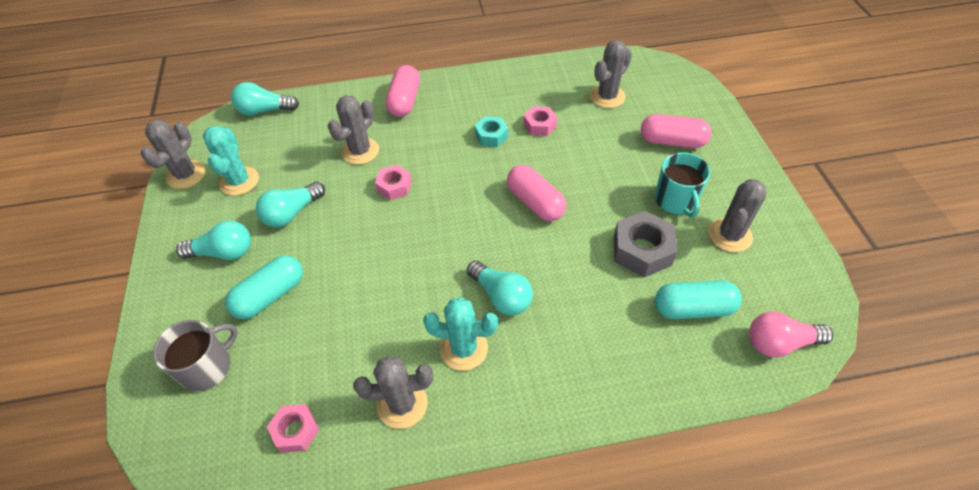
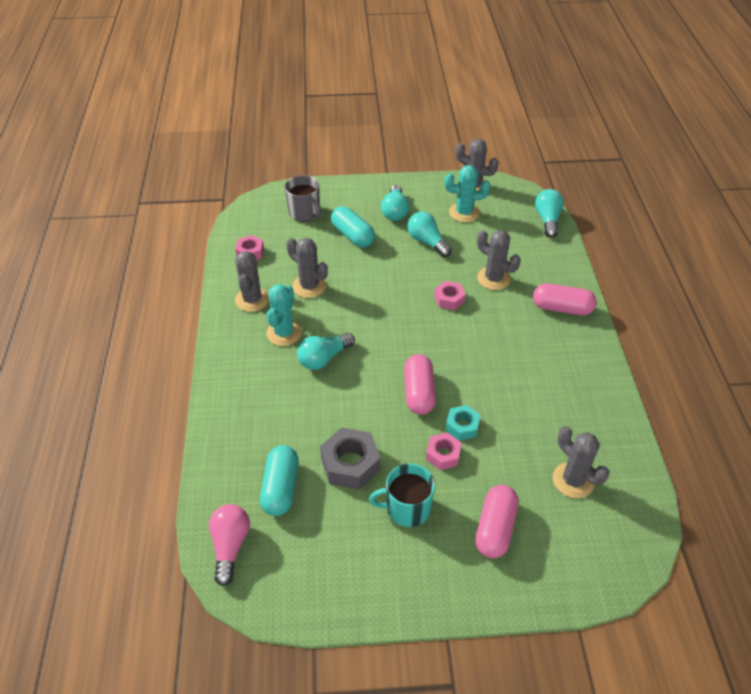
camera: 95 degrees right, 5 degrees down
(491, 136) = (510, 369): turquoise nut -> turquoise nut (462, 426)
(535, 202) = (419, 392): pink capsule -> pink capsule turned 60 degrees counterclockwise
(540, 125) = (524, 410): pink nut -> pink nut (443, 455)
(730, 235) = (355, 545): grey cactus -> grey cactus (309, 286)

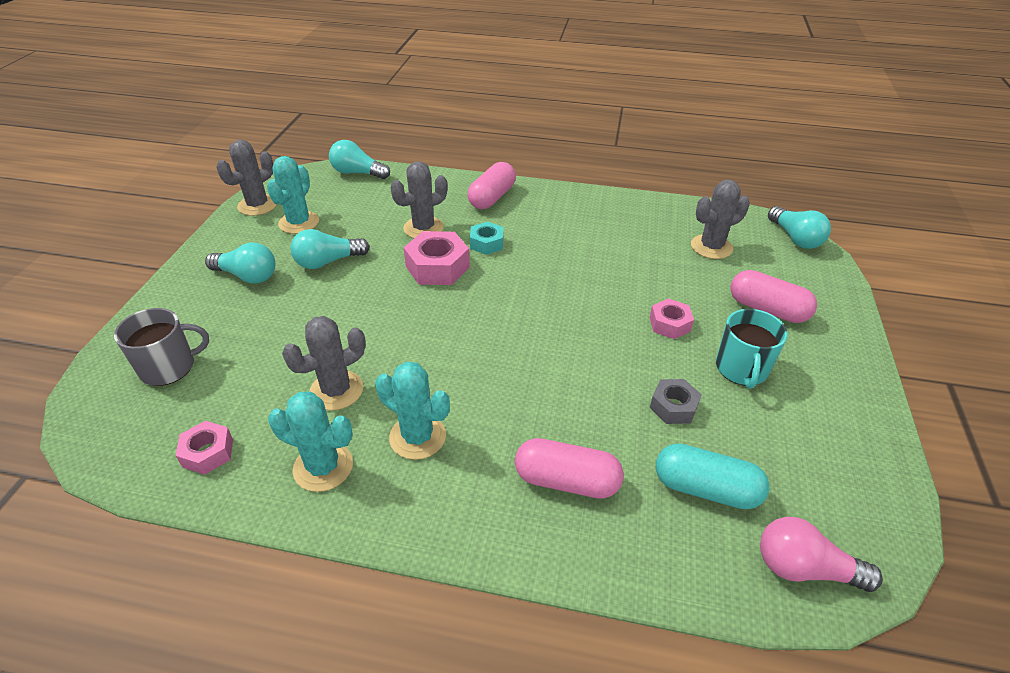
camera: 75 degrees left, 5 degrees down
(252, 300) = (323, 467): grey cactus -> turquoise cactus
(324, 358) = (487, 400): turquoise light bulb -> turquoise light bulb (795, 238)
(350, 464) = (673, 407): grey nut -> grey nut, size x0.61
(352, 236) = (263, 325): turquoise capsule -> none
(419, 392) = (575, 323): pink capsule -> pink capsule (566, 480)
(449, 299) = (437, 267): pink nut -> pink nut, size x1.64
(462, 426) = (632, 301): turquoise nut -> turquoise nut (486, 243)

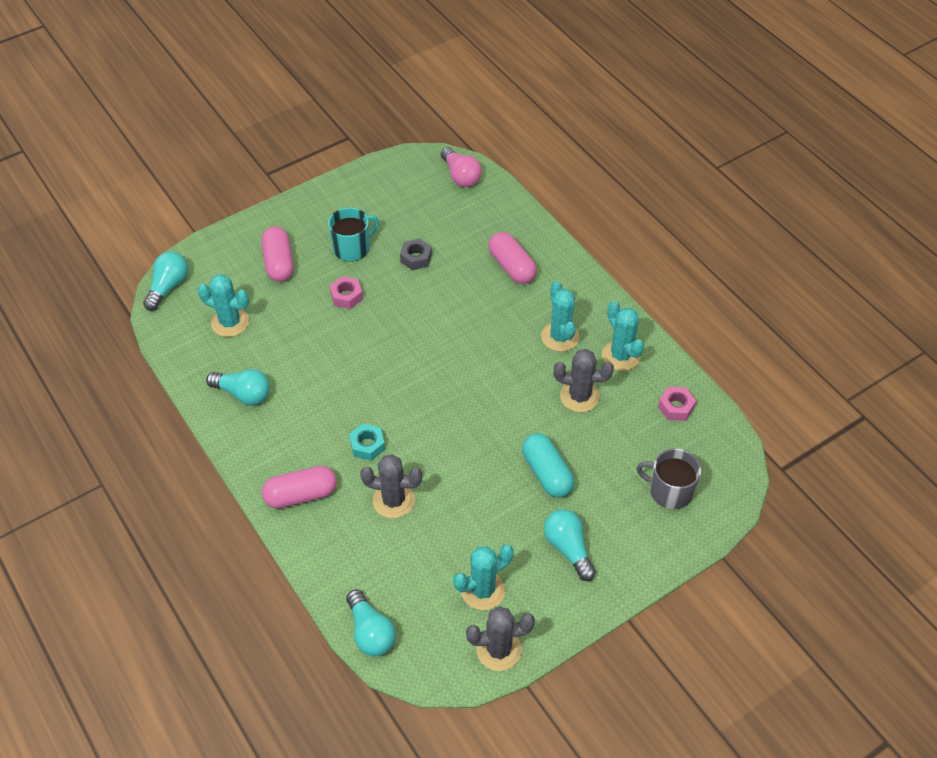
camera: 135 degrees left, 10 degrees up
(328, 262) = (498, 518): turquoise light bulb -> turquoise light bulb (243, 394)
(437, 267) = (426, 449): pink nut -> none
(706, 488) = (455, 221): turquoise capsule -> turquoise capsule (546, 473)
(711, 247) = (230, 322): grey cactus -> turquoise cactus

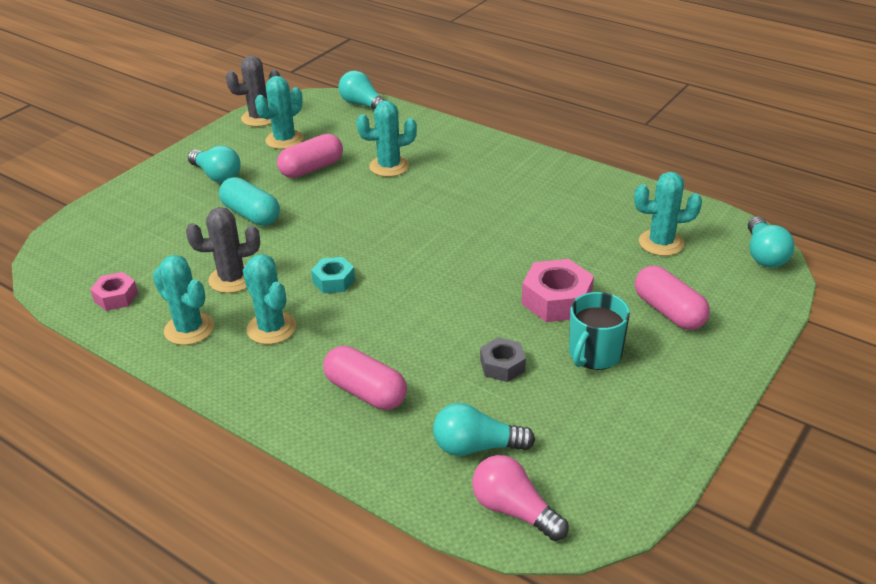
camera: 160 degrees right, 15 degrees down
(243, 394) = (587, 196): turquoise light bulb -> turquoise light bulb (476, 446)
(301, 495) = (473, 151): pink capsule -> pink capsule (312, 168)
(346, 296) = (556, 300): pink nut -> pink nut, size x1.64
(367, 445) = (437, 192): turquoise nut -> turquoise nut (333, 281)
(393, 500) = (389, 166): grey cactus -> turquoise cactus
(669, 491) = (122, 231): grey mug -> none

